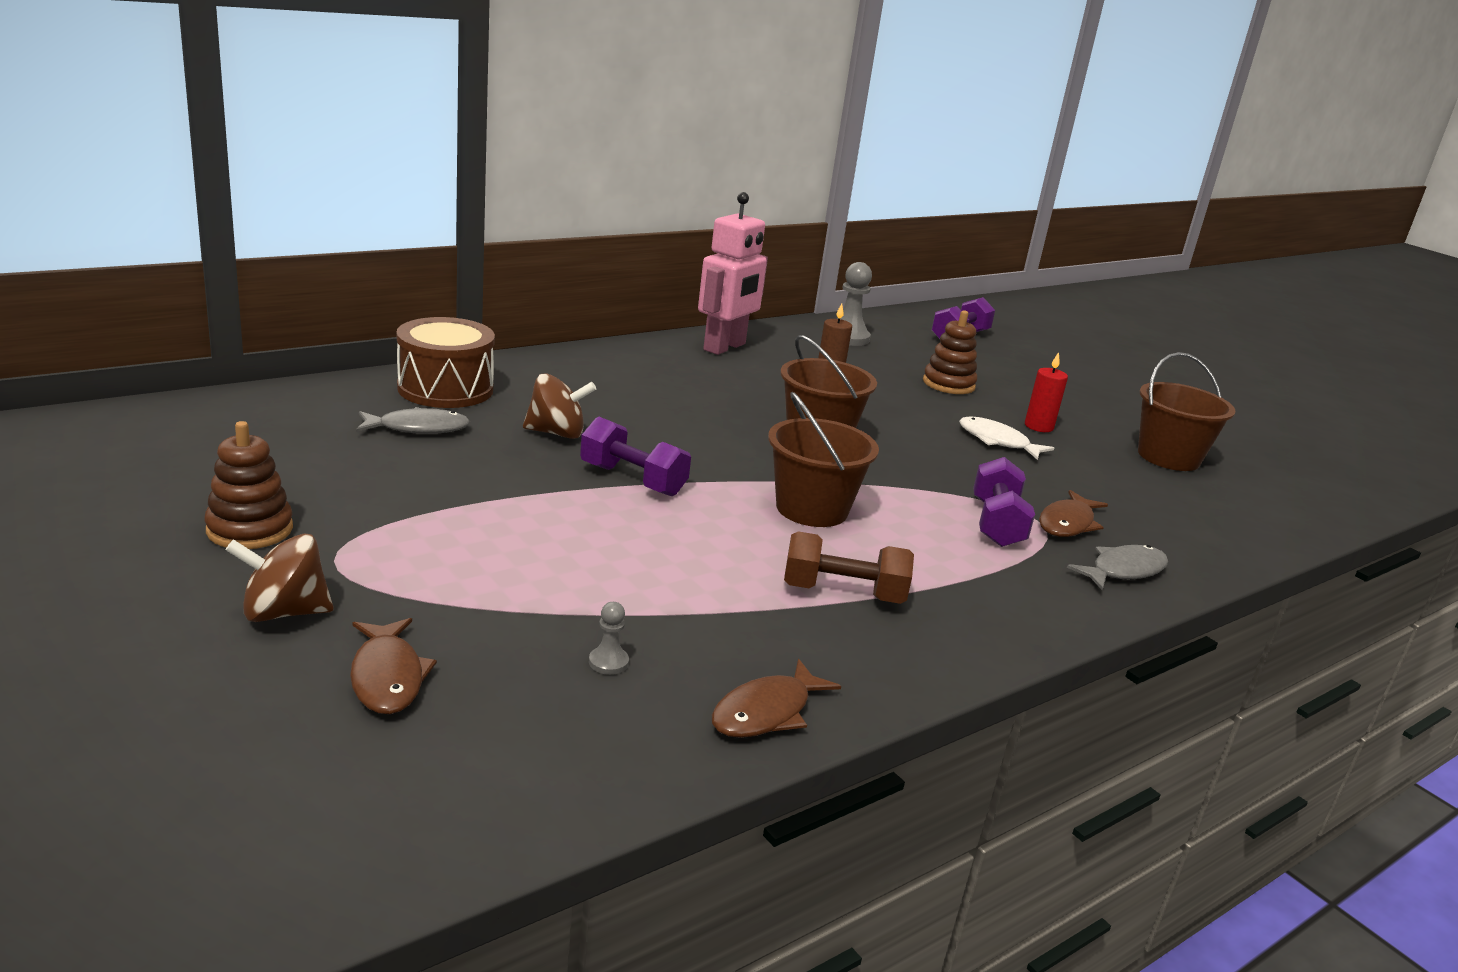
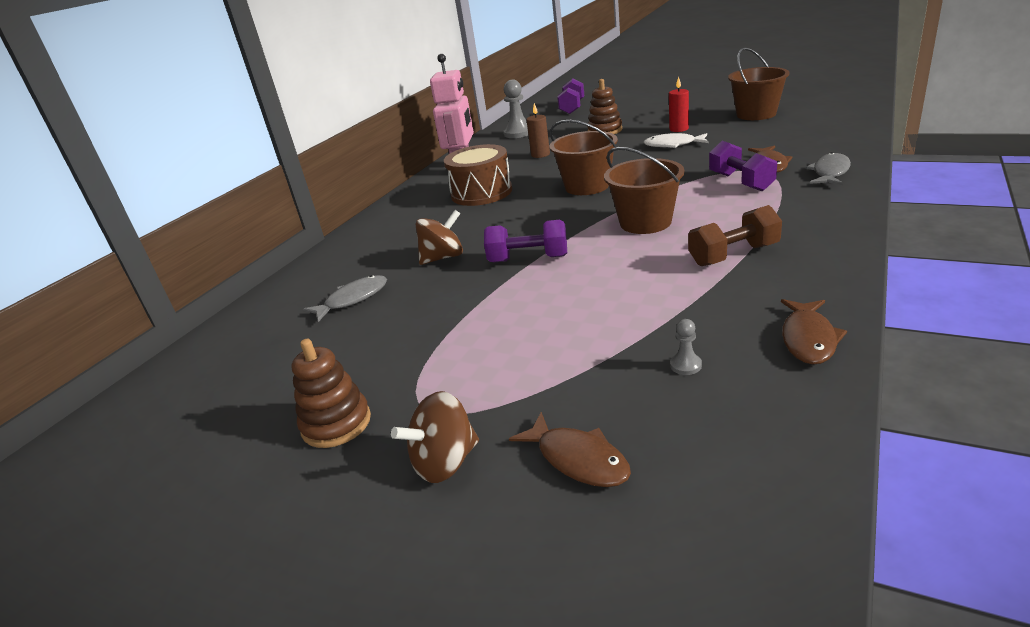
camera: 20 degrees left, 5 degrees up
(445, 389) = (334, 268): brown drum -> brown drum (481, 193)

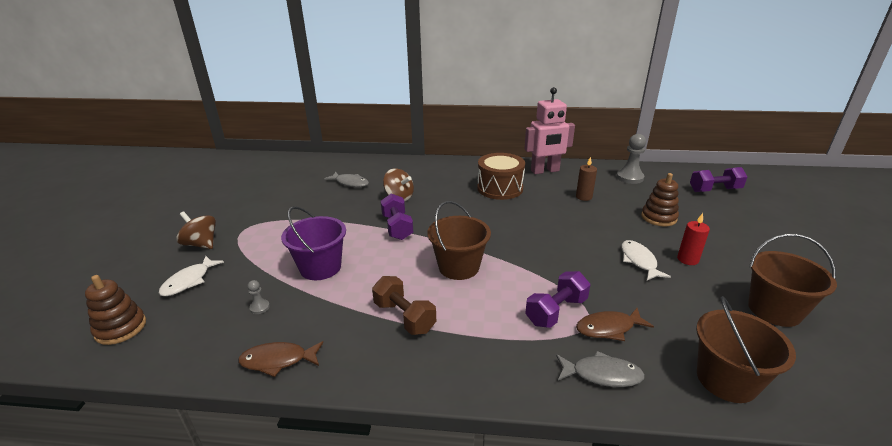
camera: 65 degrees right, 0 degrees up
(336, 424) = (239, 209): brown stacking toy -> brown stacking toy (121, 328)
(578, 459) = (189, 281): brown fish -> white fish
(587, 186) = (523, 229): brown bucket -> brown bucket (726, 380)
(601, 317) = (320, 267): none -> purple bucket

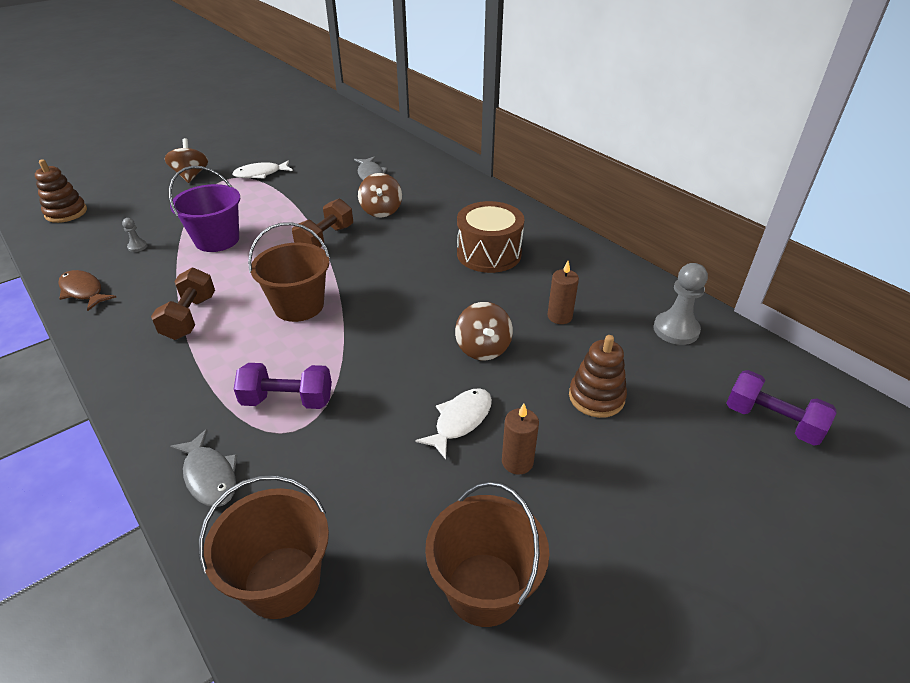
camera: 45 degrees right, 10 degrees up
(189, 281) = (140, 201): white fish -> white fish (260, 174)
(397, 227) = (325, 239): purple dumbbell -> brown dumbbell
(545, 171) = (581, 261): pink robot -> none
(584, 228) = (483, 348): none -> brown spinning top
(608, 328) = (293, 450): brown fish -> none
(687, 259) = (517, 462): red candle -> brown candle

